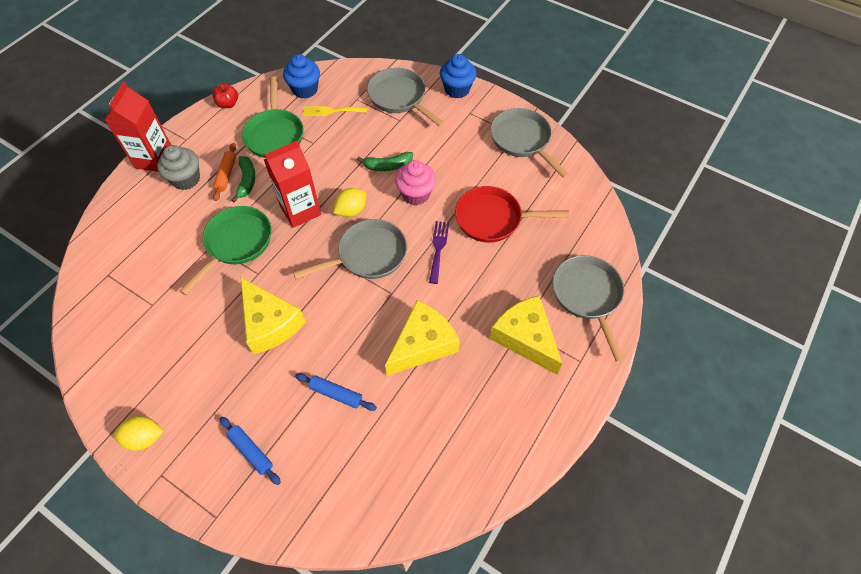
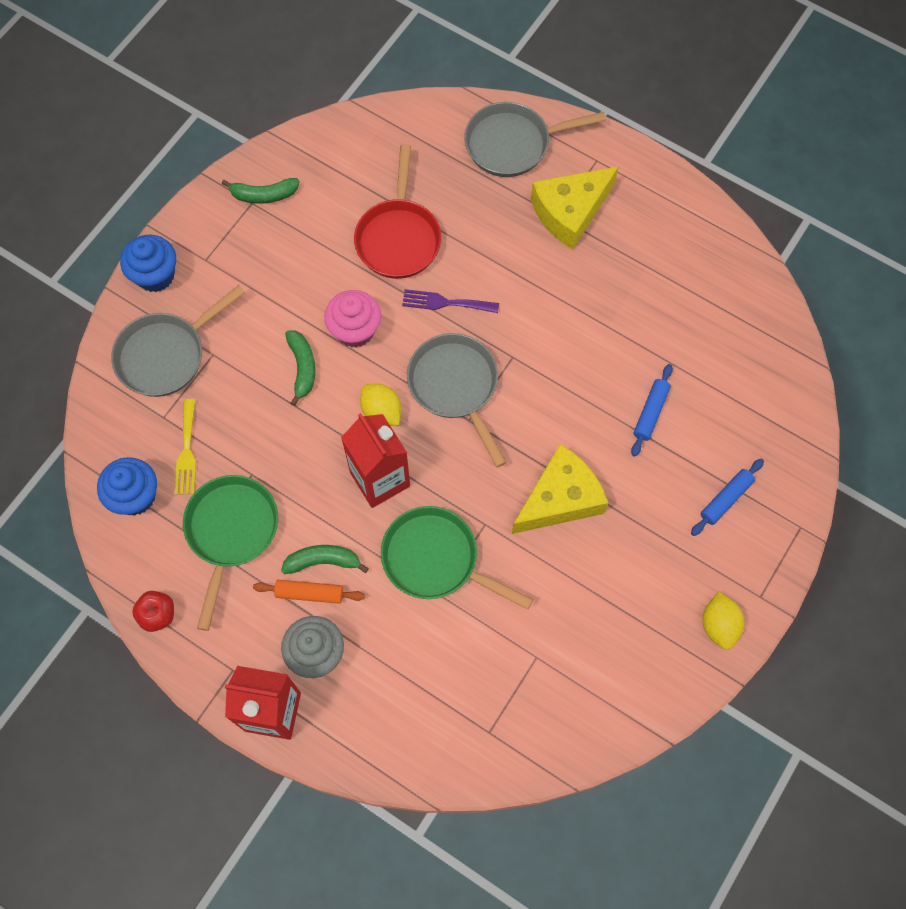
camera: 90 degrees left, 10 degrees up
(274, 134) = (231, 532): green pan -> green pan turned 75 degrees counterclockwise
(423, 344) = (583, 320): yellow cheese -> none
(522, 140) = (264, 195): grey pan -> green banana

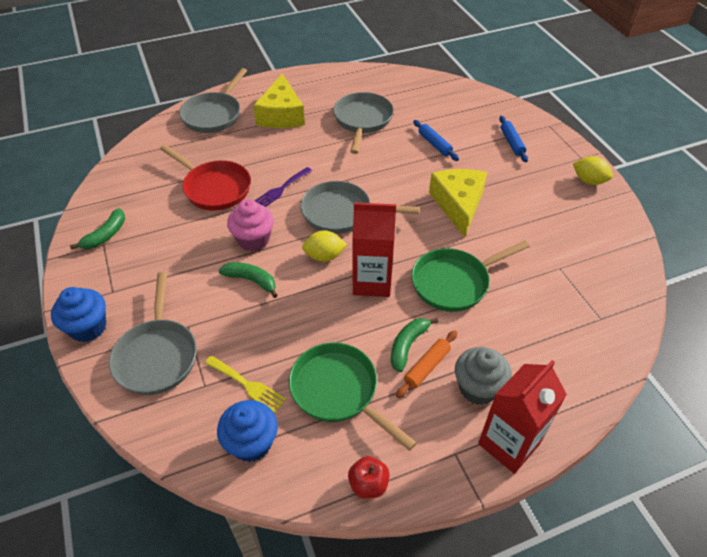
camera: 55 degrees left, 20 degrees down
(631, 306) = (362, 121): none -> grey pan

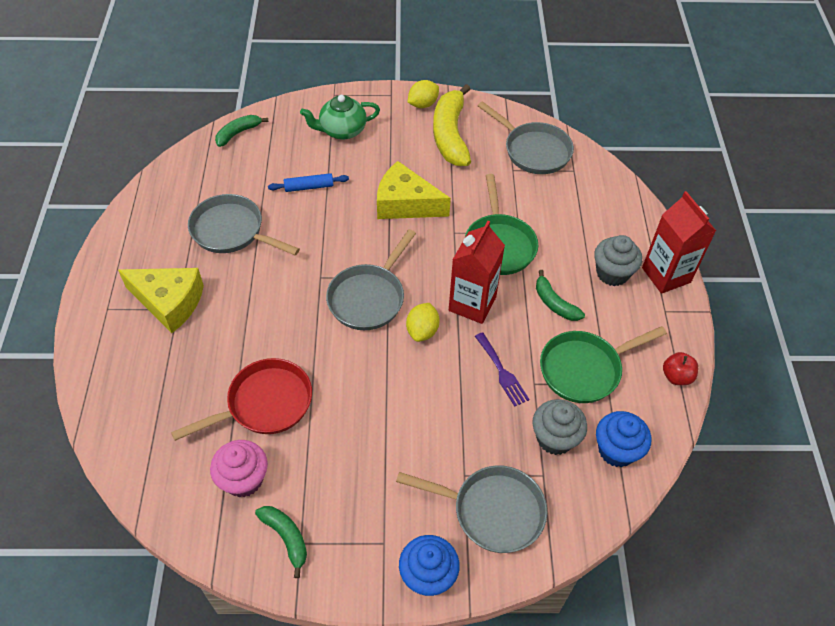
camera: 70 degrees left, 5 degrees up
(214, 115) = (120, 372): grey pan -> grey pan (533, 150)
(247, 385) = (555, 438): yellow fork -> grey cupcake
(251, 280) = (427, 402): green banana -> green banana (238, 133)
(253, 240) = (369, 386): pink cupcake -> pink cupcake (243, 479)
(280, 189) = (303, 340): purple fork -> purple fork (502, 372)
(427, 367) = (581, 298): orange rolling pin -> none
(511, 142) = (342, 130): blue rolling pin -> green teapot
(566, 210) = (450, 135): none -> yellow banana

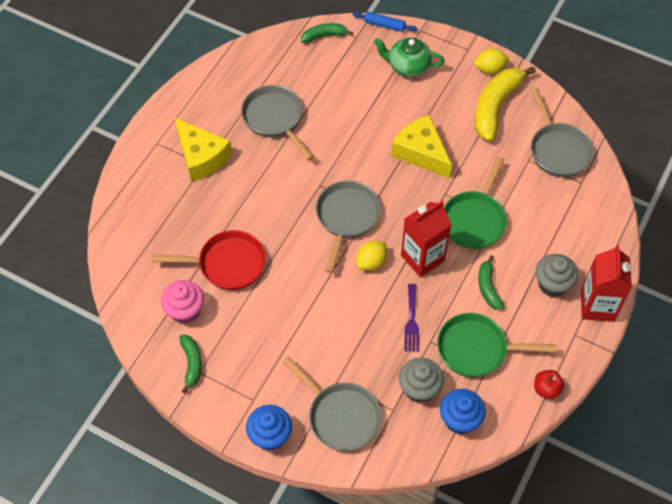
camera: 30 degrees right, 5 degrees up
(309, 187) = (353, 106): blue rolling pin -> blue rolling pin (384, 25)
(369, 297) = (346, 218): grey pan -> grey pan turned 135 degrees clockwise

